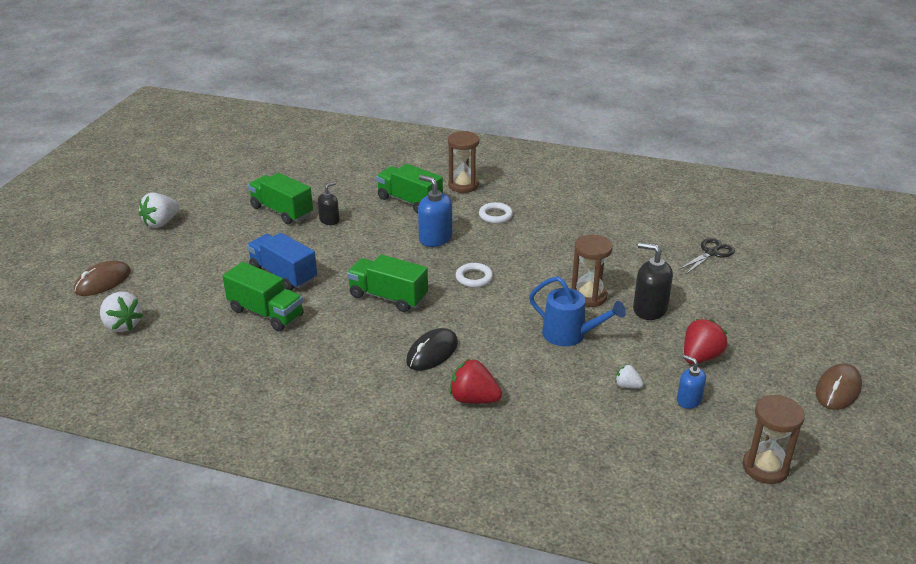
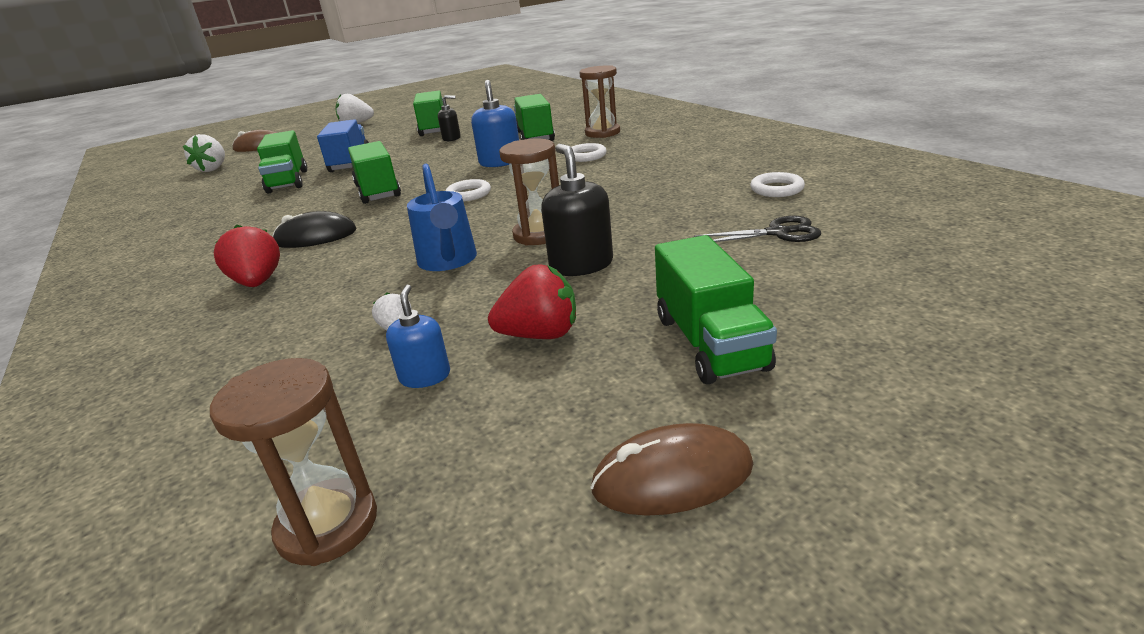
camera: 45 degrees right, 5 degrees down
(666, 218) = (776, 189): none -> white ring
(772, 330) = (710, 342): none -> green truck

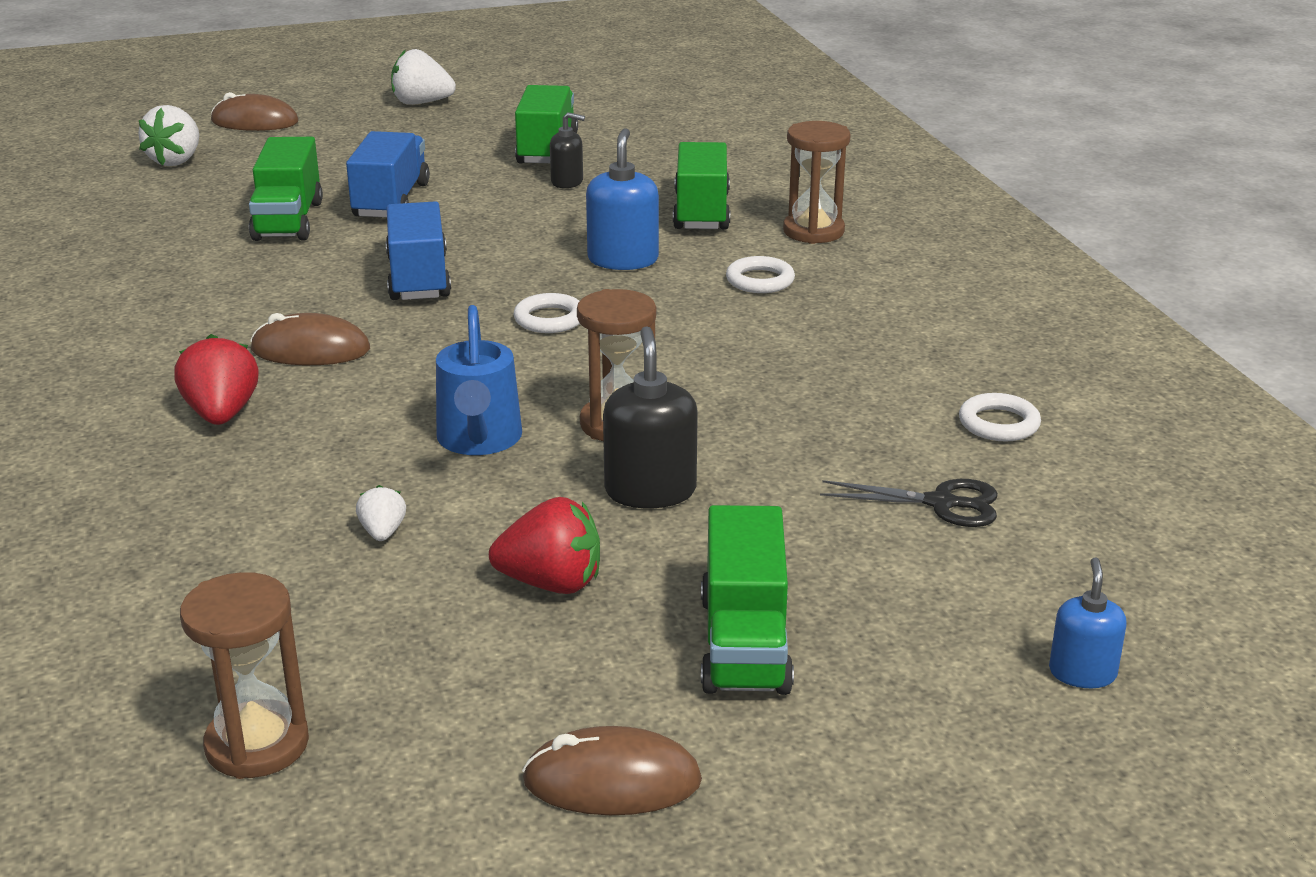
camera: 10 degrees right, 0 degrees up
(316, 237) = (310, 350): black mouse -> brown mouse
(378, 191) = (418, 278): green truck -> blue truck
(425, 376) = (398, 605): blue soap dispenser -> blue soap dispenser (1082, 673)

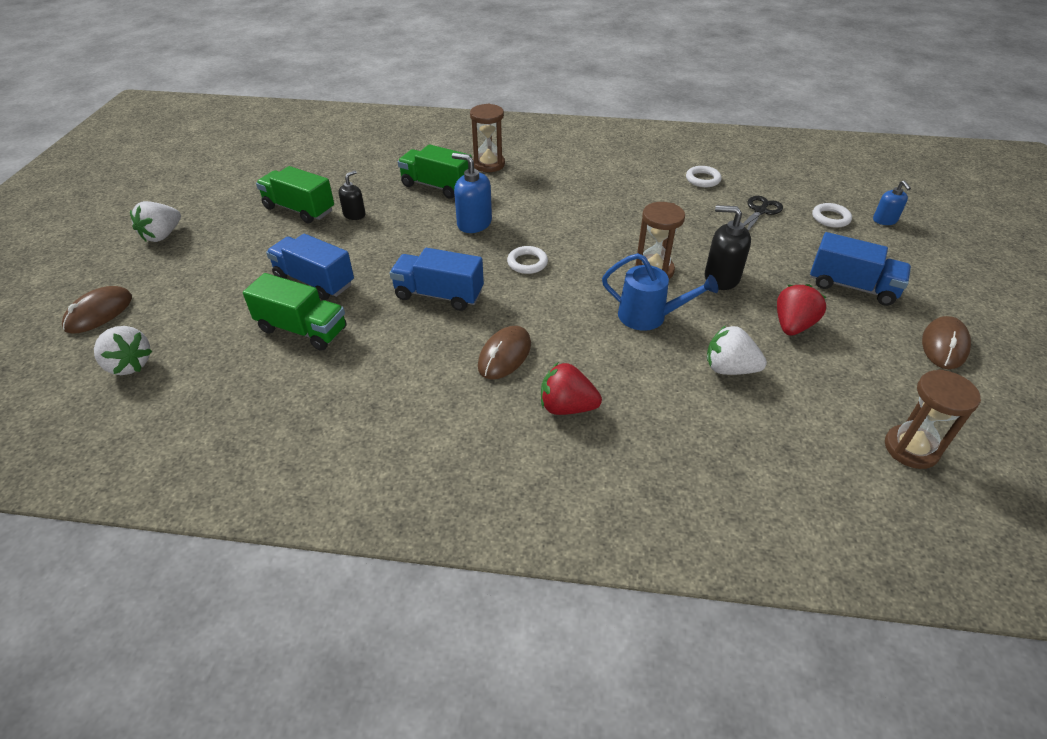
camera: 65 degrees left, 15 degrees up
(383, 532) = (729, 369): white strawberry -> white strawberry, size x1.84
(744, 643) = (852, 286): green truck -> blue truck
(760, 280) = (531, 193): white ring -> white ring (830, 218)
(1082, 673) = (884, 220): blue soap dispenser -> blue soap dispenser turned 135 degrees counterclockwise

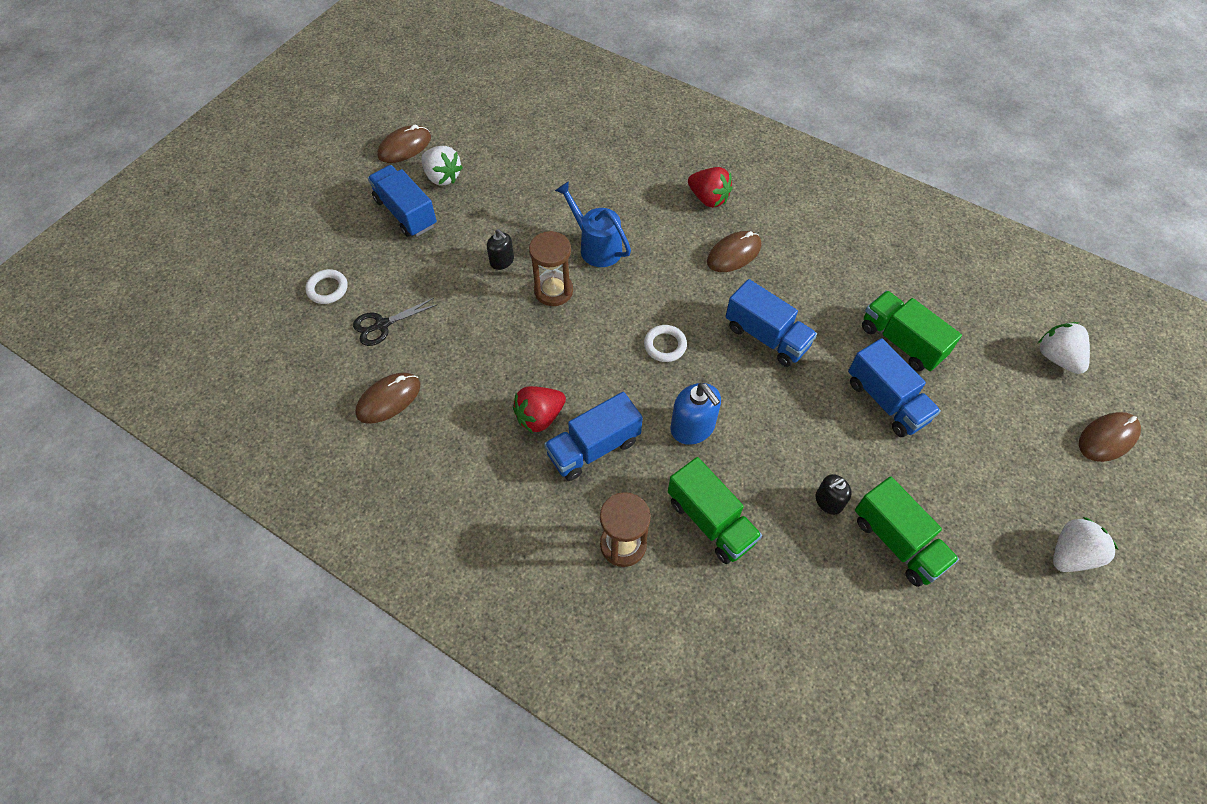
camera: 155 degrees left, 15 degrees up
(540, 195) = (593, 448): none -> blue truck
(702, 179) = (388, 399): white ring -> brown mouse
(721, 278) = (502, 261): black soap dispenser -> black soap dispenser, size x0.62
(729, 369) = (573, 184): white strawberry -> white strawberry (442, 177)
(792, 325) = (492, 198): red strawberry -> red strawberry (539, 417)
(884, 220) = (283, 266): blue soap dispenser -> none
(911, 449) = (513, 103): brown hourglass -> none

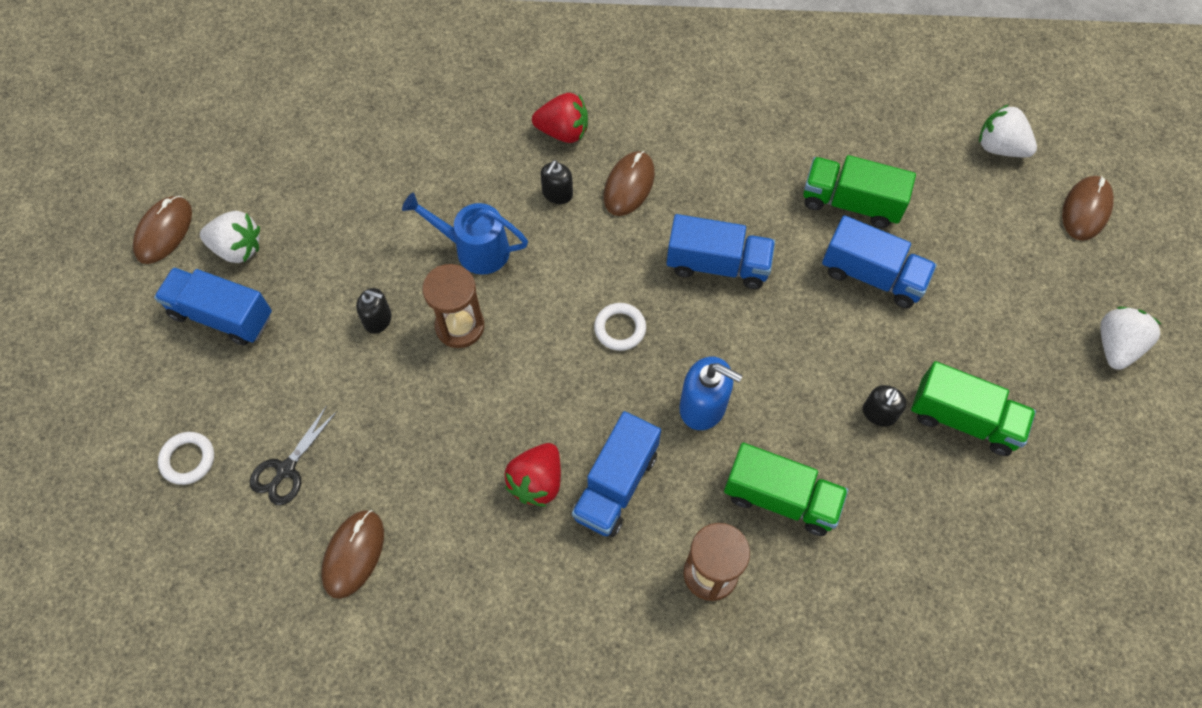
camera: 30 degrees left, 5 degrees up
(677, 237) = (557, 194): none -> black soap dispenser

